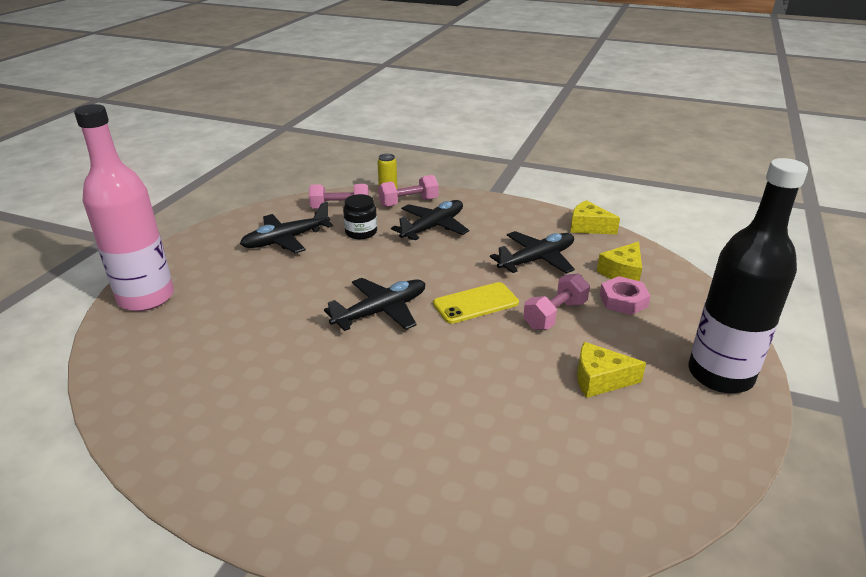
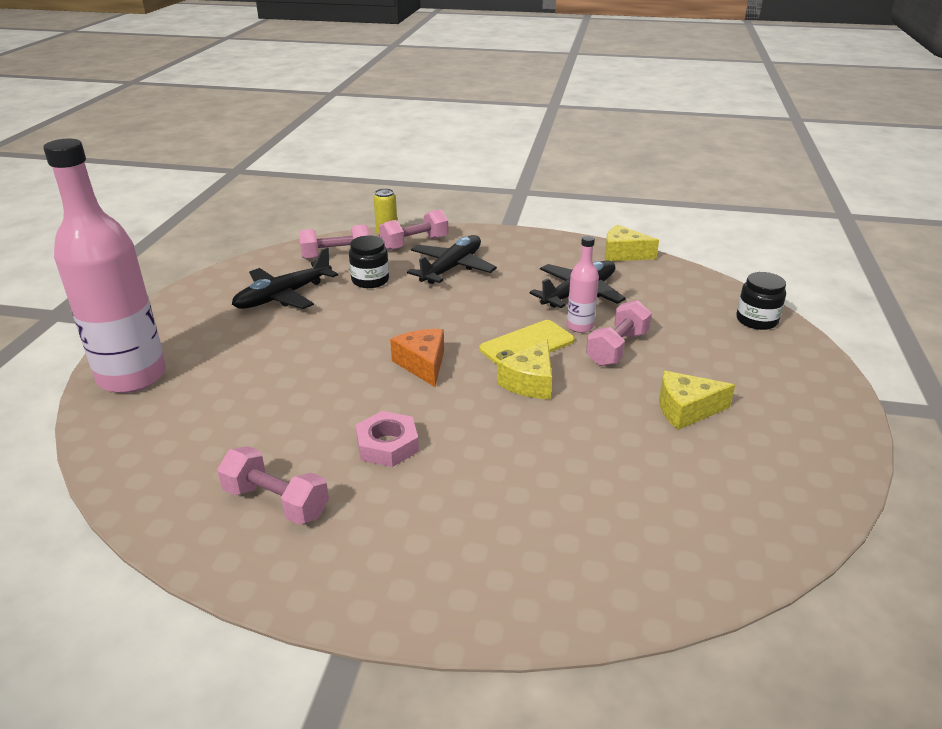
camera: 10 degrees left, 0 degrees up
(222, 420) = (276, 502): none -> pink dumbbell
(381, 311) = (423, 364): black plane -> orange cheese
(528, 291) = (580, 326): none -> pink bottle
(622, 272) = (674, 298): yellow cheese -> yellow cheese (530, 382)
(623, 300) = (684, 326): pink nut -> pink nut (387, 445)
(693, 301) = (756, 320): none -> black jar
(720, 375) = (806, 391): black bottle -> none

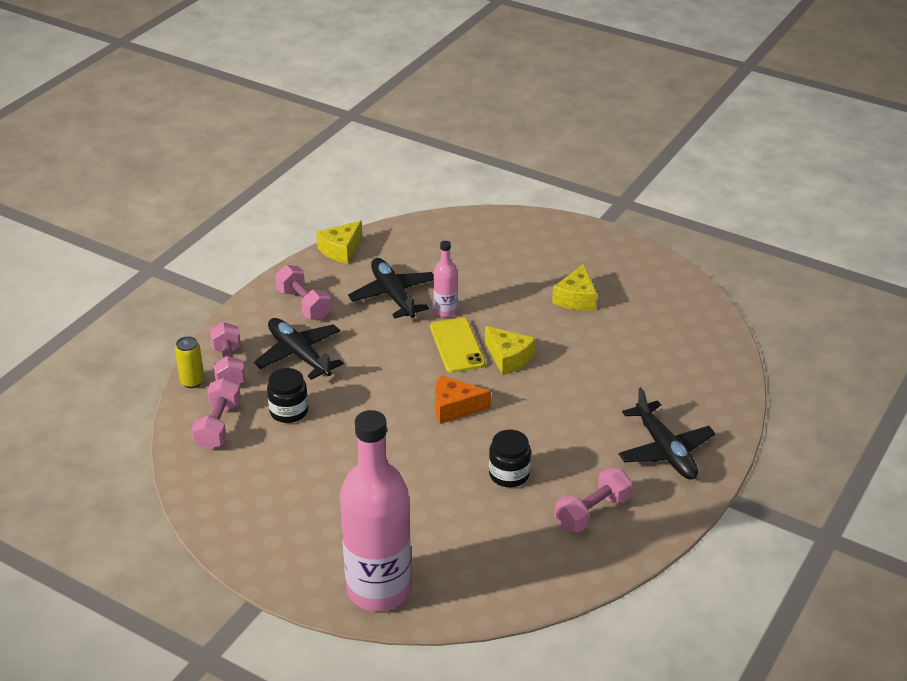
camera: 70 degrees left, 5 degrees up
(284, 296) = (283, 474): black plane -> black plane (665, 450)
(387, 445) = (552, 446): pink nut -> none
(617, 348) = (487, 303): pink dumbbell -> pink dumbbell (304, 304)
(756, 320) = (486, 226): black jar -> black jar (509, 474)

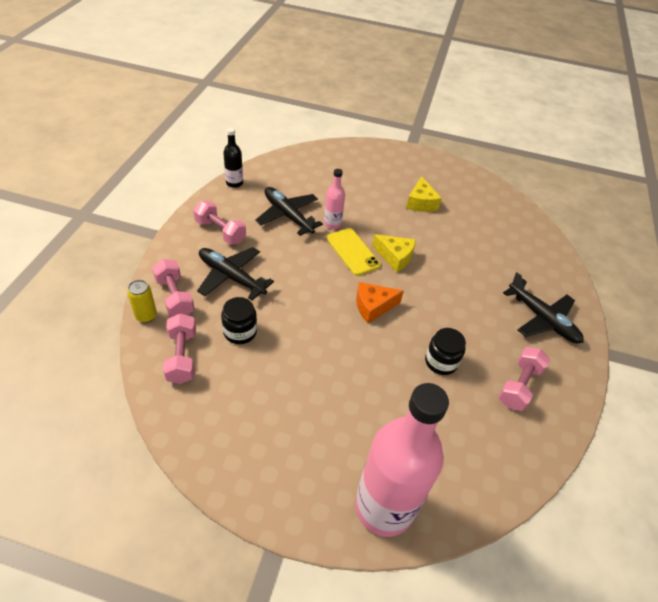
camera: 20 degrees left, 10 degrees up
(341, 250) = (234, 183): yellow cheese -> black bottle

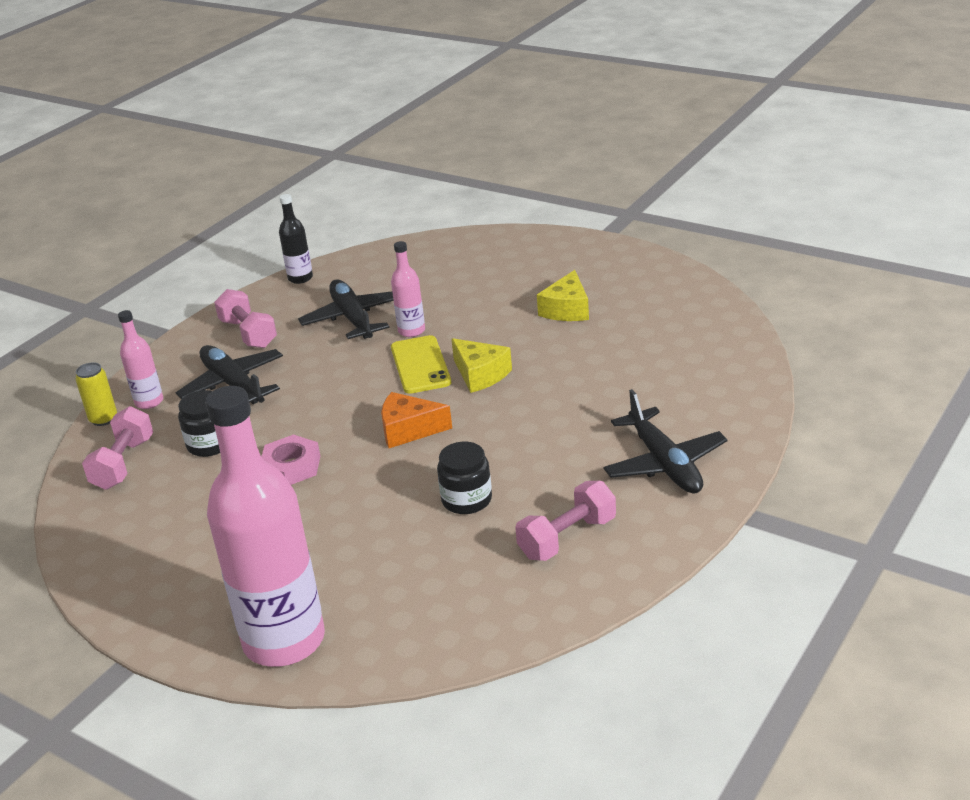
camera: 25 degrees right, 15 degrees down
(175, 297) = (149, 402): pink dumbbell -> pink bottle
(309, 346) = (291, 466): none -> pink nut

